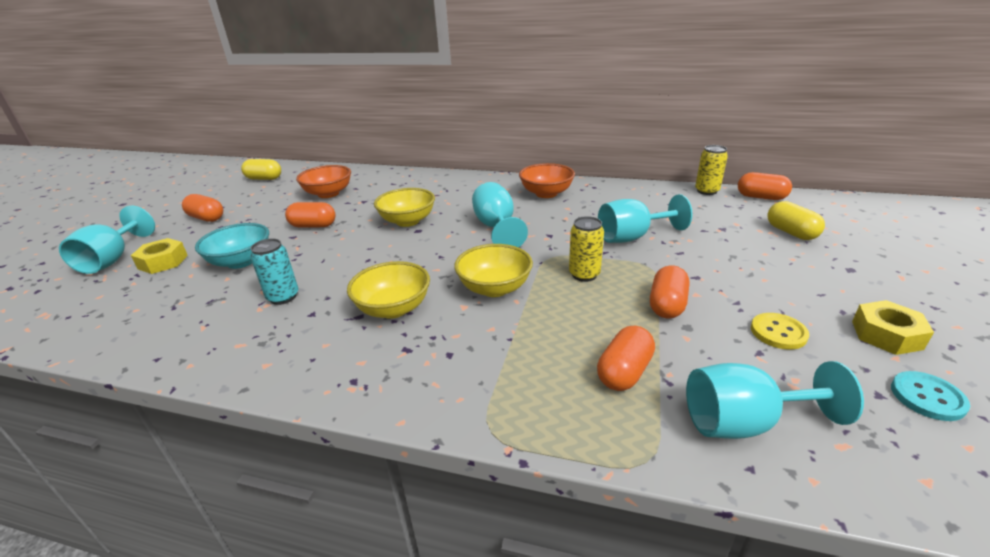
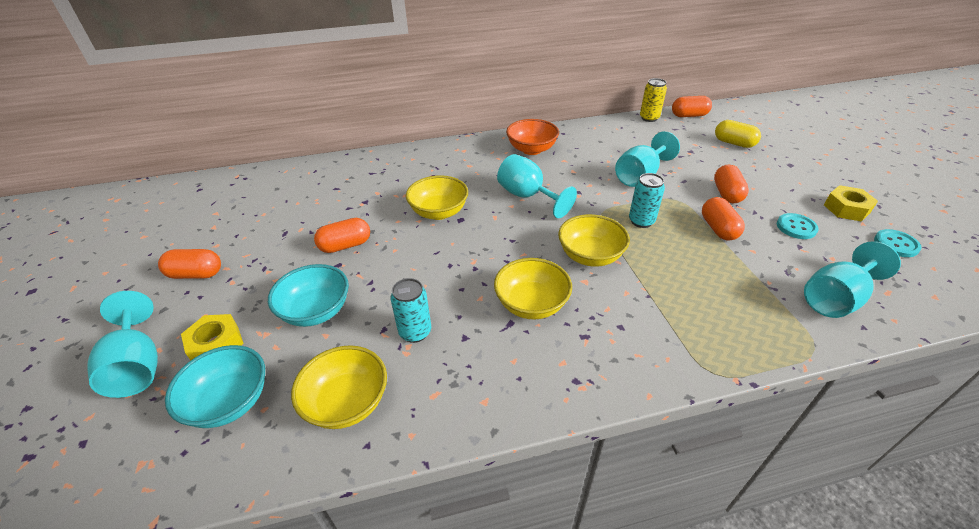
camera: 30 degrees left, 10 degrees up
(125, 298) = (230, 402): none -> turquoise bowl
(182, 326) = (347, 402): none -> yellow bowl
(264, 179) = (203, 203): yellow capsule -> none
(328, 194) = (313, 203): orange bowl -> none
(584, 275) = (641, 221): yellow can -> turquoise can
(624, 372) = (744, 292): orange capsule -> orange capsule (727, 194)
(778, 332) = (796, 227): yellow button -> turquoise button

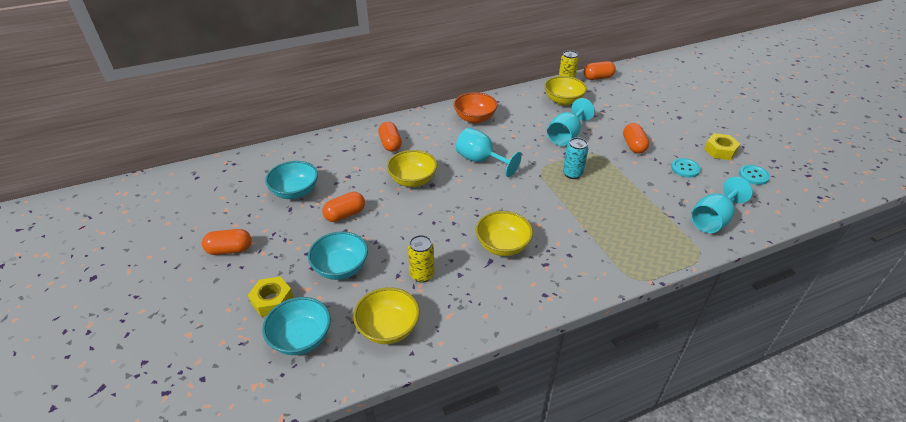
camera: 10 degrees left, 0 degrees up
(138, 366) = (217, 323): turquoise goblet -> none
(298, 214) = (295, 192): none -> turquoise bowl
(415, 332) = (422, 275): turquoise can -> yellow can
(590, 256) = (538, 205): yellow bowl -> yellow bowl (563, 101)
(718, 229) = (629, 175): orange capsule -> orange capsule (390, 144)
(734, 143) = (635, 101): yellow capsule -> none

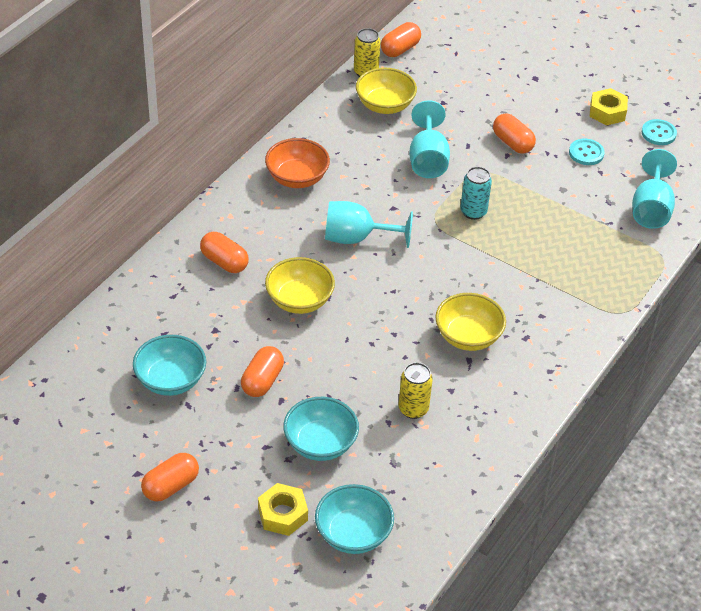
camera: 35 degrees left, 5 degrees up
(388, 328) = (429, 480): yellow bowl -> none

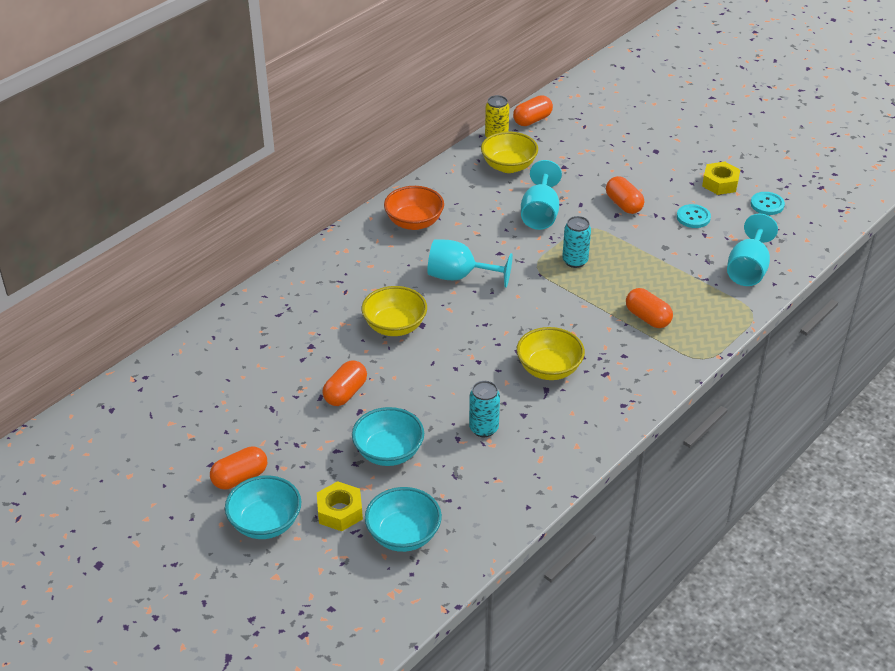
camera: 10 degrees right, 5 degrees down
(171, 380) = (260, 386): turquoise bowl -> turquoise bowl (265, 523)
(224, 262) = (332, 289): orange capsule -> orange capsule (647, 318)
(413, 409) = (483, 428): yellow can -> turquoise can

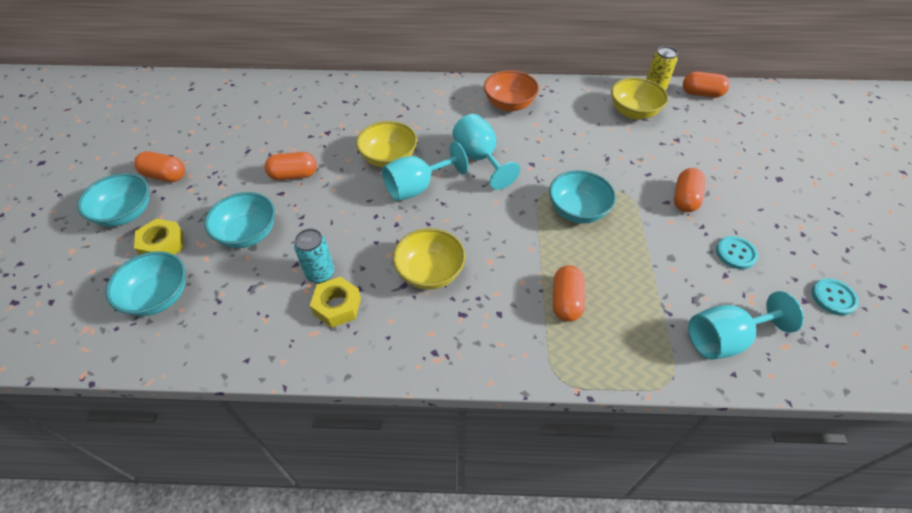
camera: 50 degrees right, 10 degrees up
(540, 214) = (604, 159): turquoise goblet -> turquoise goblet (417, 187)
(575, 261) = (577, 210): turquoise can -> turquoise bowl
(720, 183) = (807, 245): yellow nut -> yellow nut (337, 306)

